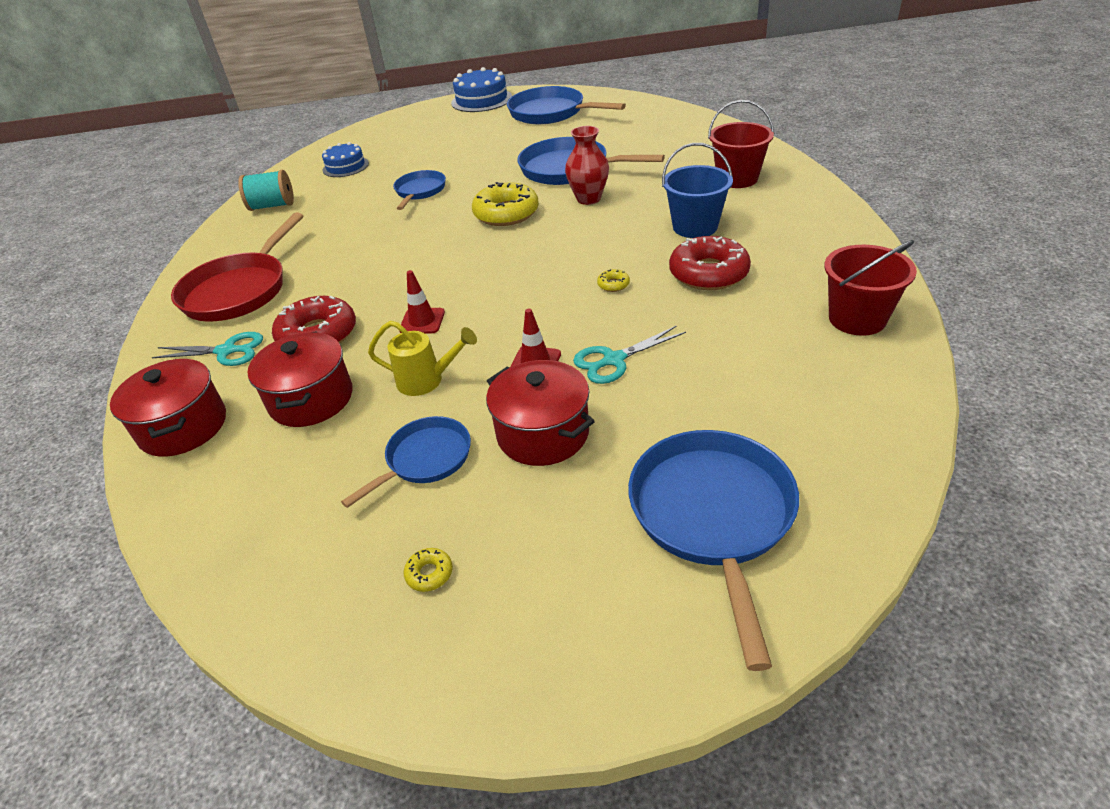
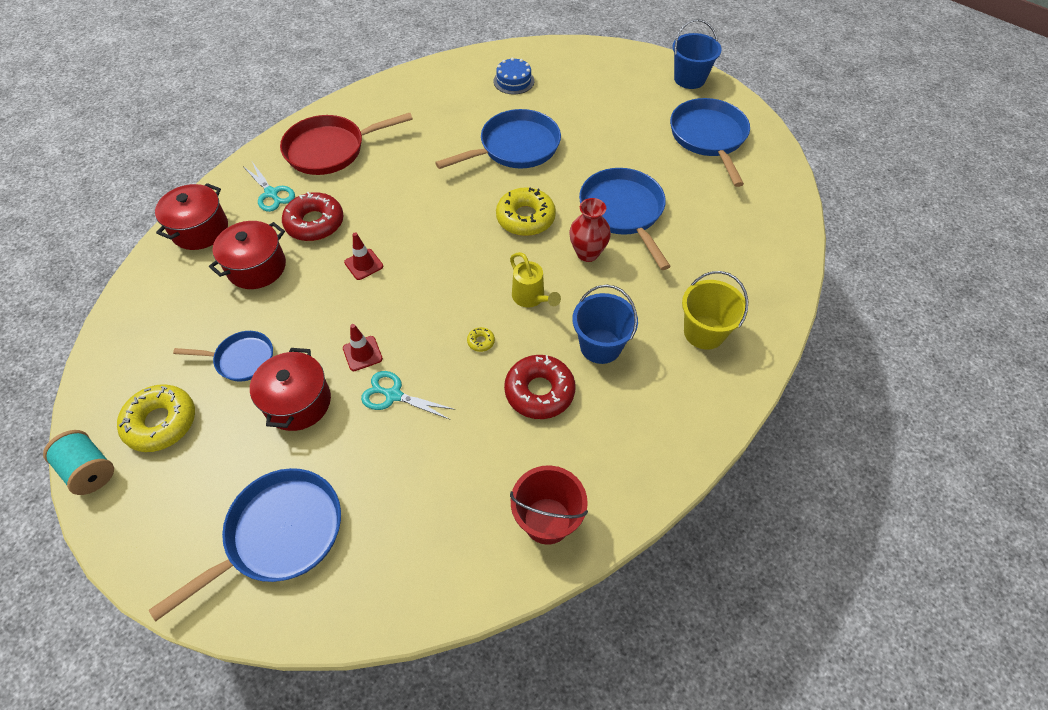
camera: 45 degrees right, 15 degrees up
(272, 206) = (432, 86): turquoise spool -> turquoise spool (90, 470)
(419, 191) = (515, 147): blue pan -> blue pan, size x1.70
(426, 381) = (308, 310): yellow watering can -> yellow watering can (531, 298)
(429, 573) = (161, 422): yellow donut -> yellow donut, size x2.42
(481, 100) = (689, 79): blue cake -> blue bucket
(737, 179) = (704, 332): red bucket -> yellow bucket

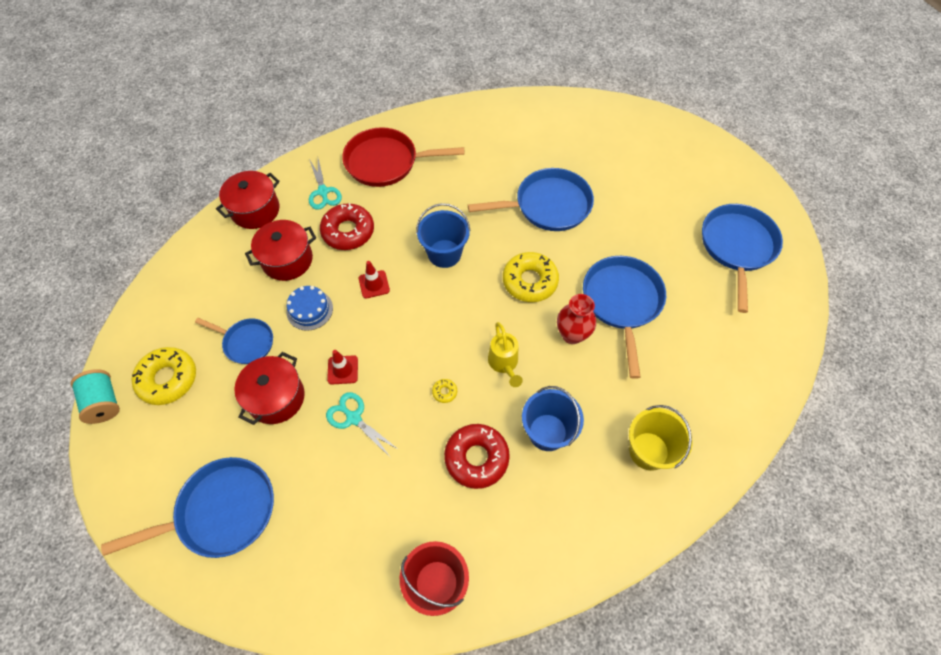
camera: 20 degrees right, 5 degrees up
(513, 81) = (573, 135): blue cake -> blue cake (309, 310)
(689, 79) = (744, 177): blue bucket -> blue bucket (444, 253)

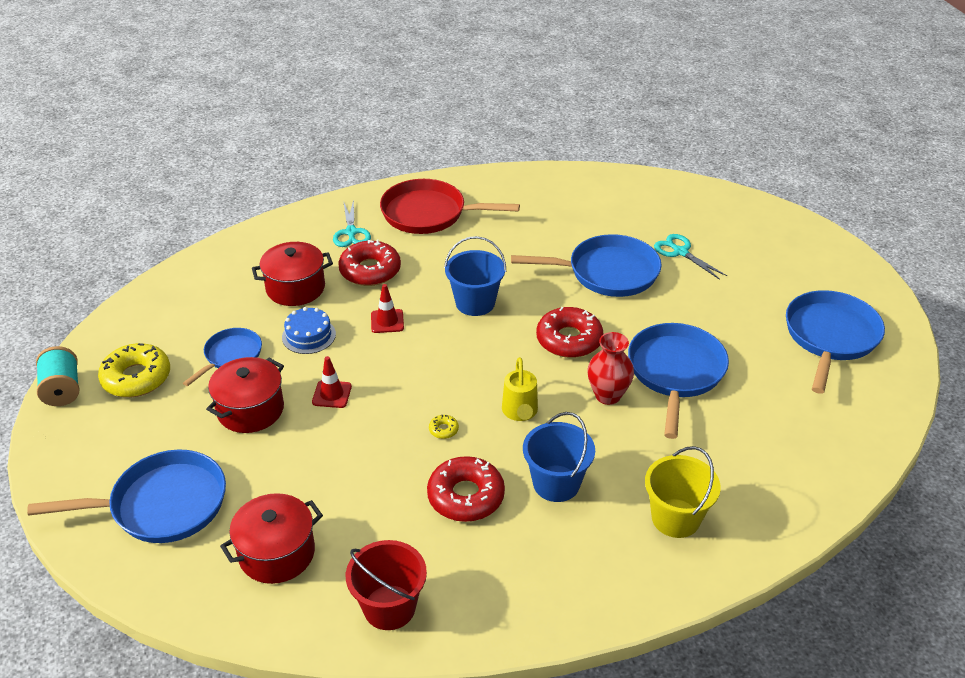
camera: 10 degrees right, 20 degrees down
(246, 342) = (230, 356): blue pan -> blue pan turned 90 degrees counterclockwise
(255, 210) = (272, 240): red pot -> red pot (277, 553)
(354, 418) = (333, 440): turquoise scissors -> turquoise scissors (680, 252)
(530, 281) = (569, 340): yellow donut -> red donut

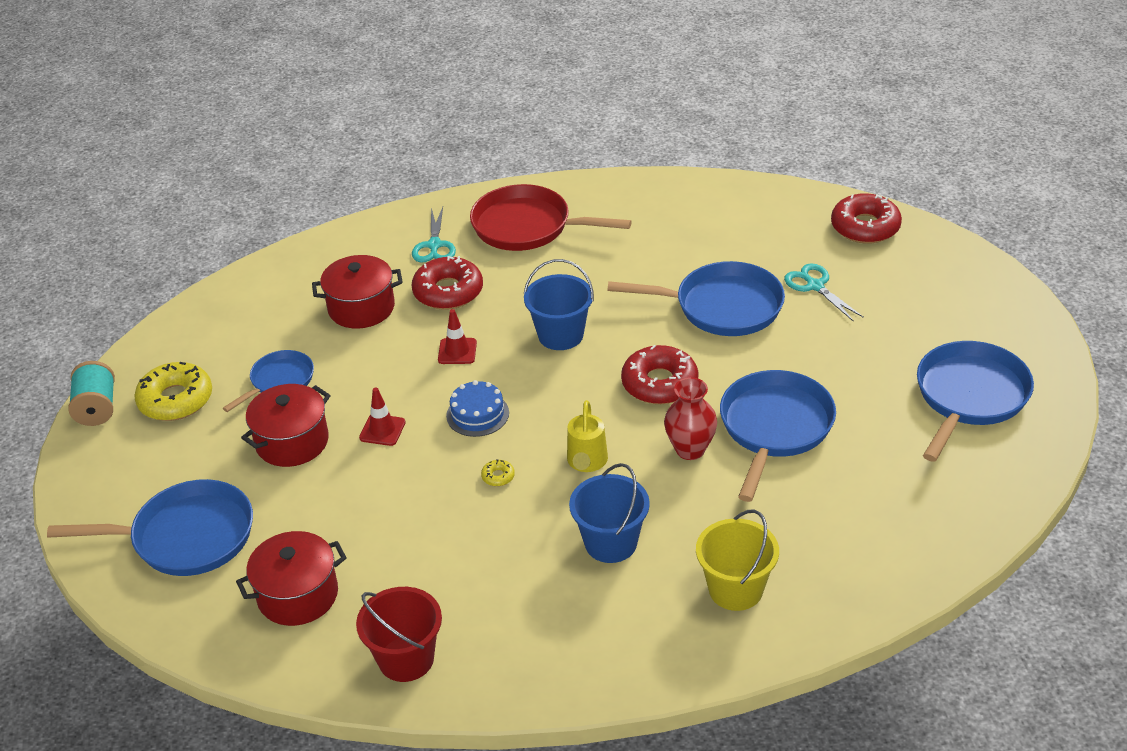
camera: 10 degrees right, 0 degrees up
(308, 335) = (367, 363): blue cake -> blue cake (477, 414)
(466, 496) = (508, 550): red donut -> red donut (865, 227)

